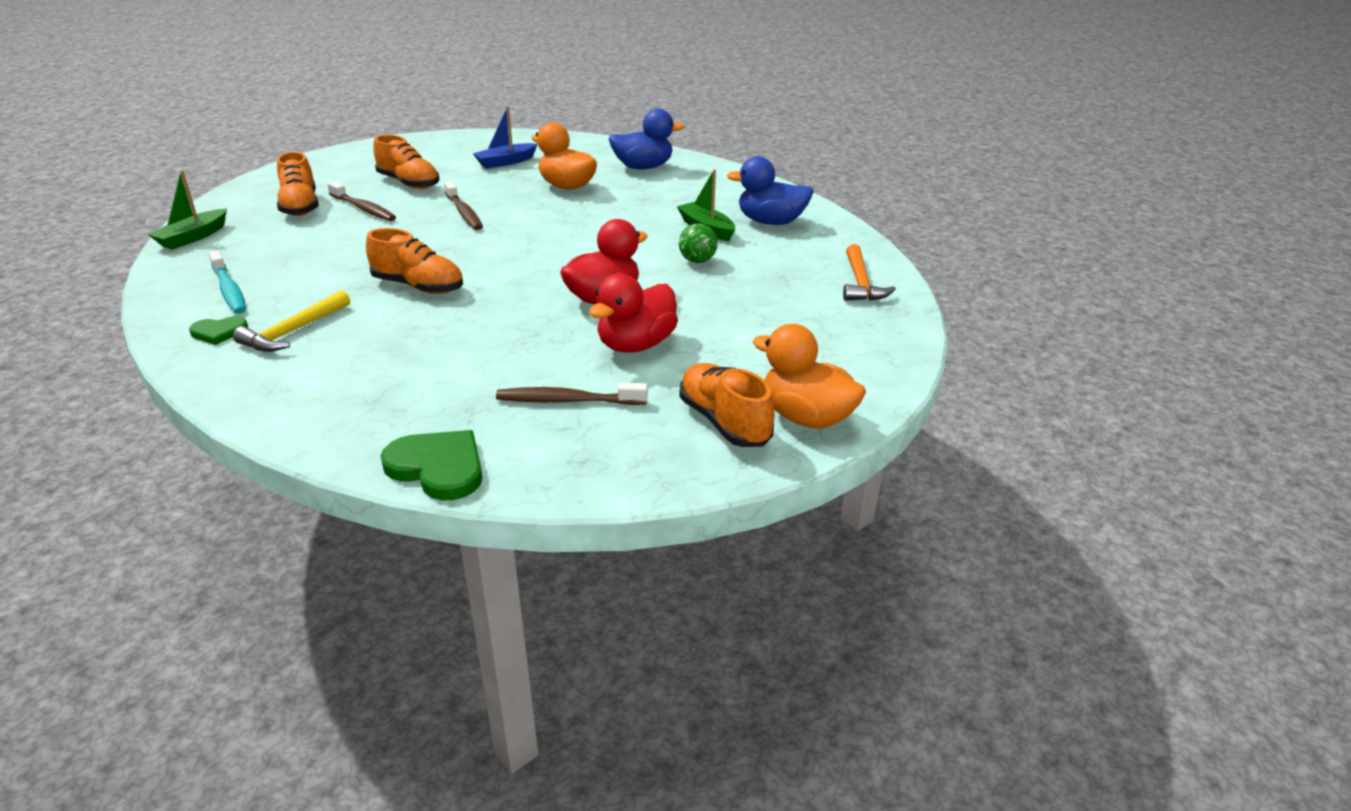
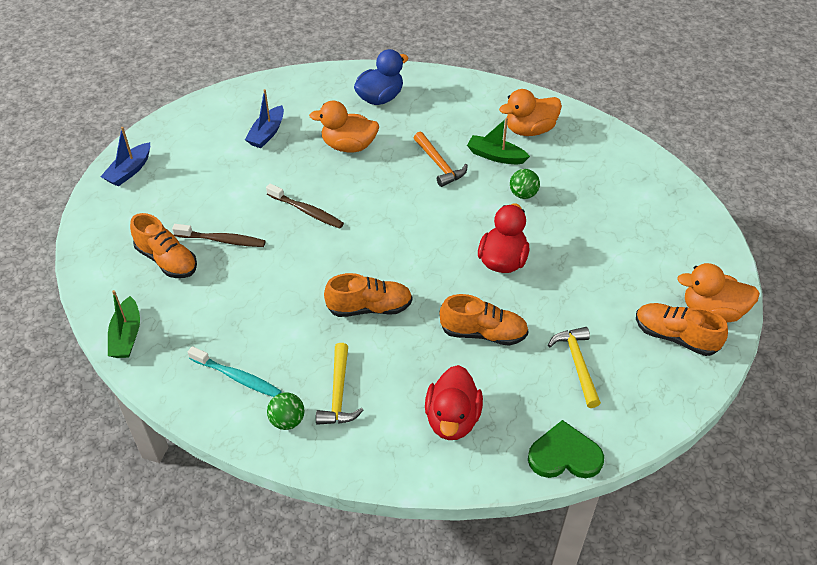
camera: 30 degrees left, 15 degrees up
(219, 332) = (287, 421): green heart -> green ball
(360, 154) = (129, 171): none -> blue boat
(409, 183) = (220, 193): orange shoe -> orange shoe (483, 333)
(567, 400) = (577, 364): brown toothbrush -> yellow hammer
(636, 345) = (566, 296): red duck -> red duck (452, 419)
(770, 222) = (529, 130): blue duck -> orange duck
(860, 283) = (638, 173): orange hammer -> orange hammer (439, 164)

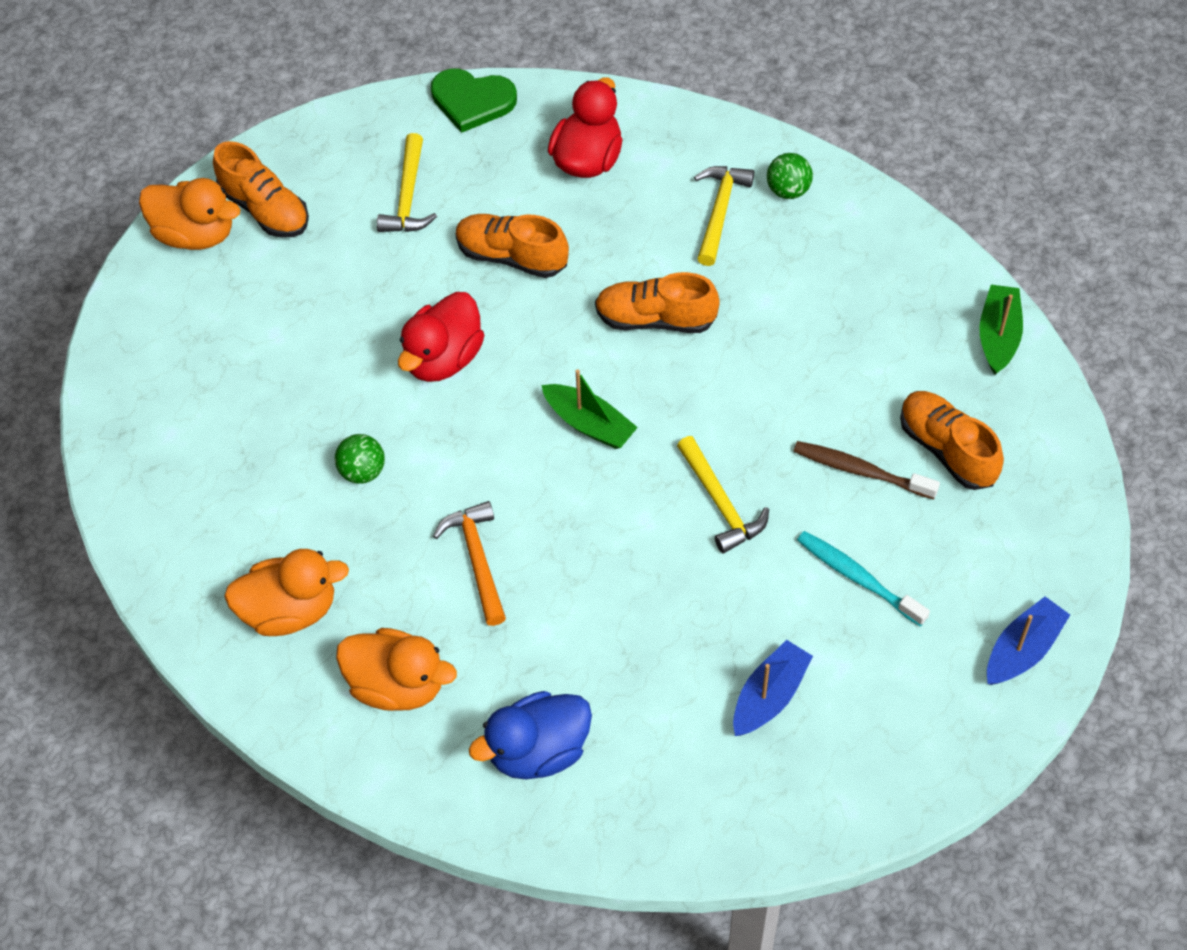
camera: 165 degrees left, 10 degrees up
(237, 377) = (847, 253): turquoise toothbrush -> turquoise toothbrush (857, 577)
(307, 211) = (720, 502): brown toothbrush -> yellow hammer
(349, 146) = (624, 634): orange duck -> orange duck (397, 685)
(495, 156) = (374, 561): green boat -> green boat (589, 424)

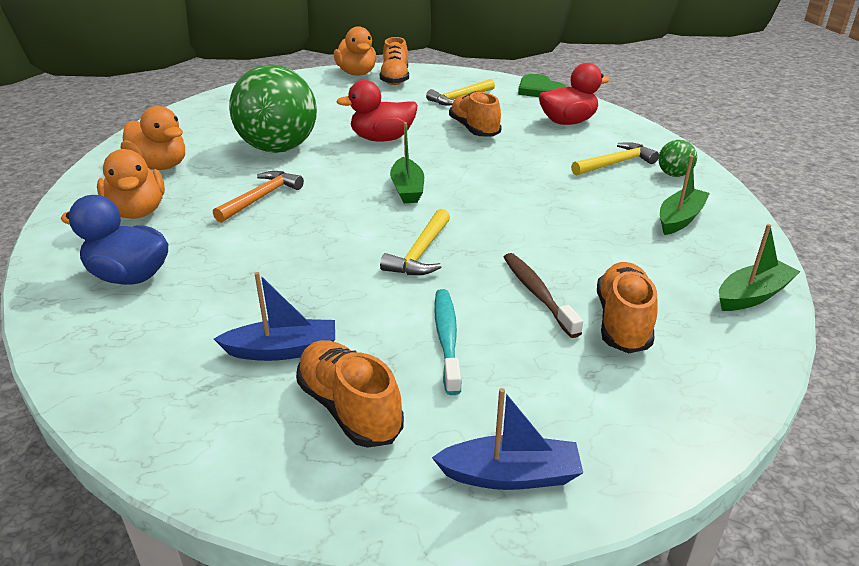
camera: 45 degrees right, 25 degrees down
(362, 471) = (278, 149): green ball -> green ball, size x2.46
(655, 319) = (512, 177): orange shoe -> orange shoe (349, 408)
(860, 267) = (680, 219): none -> green boat

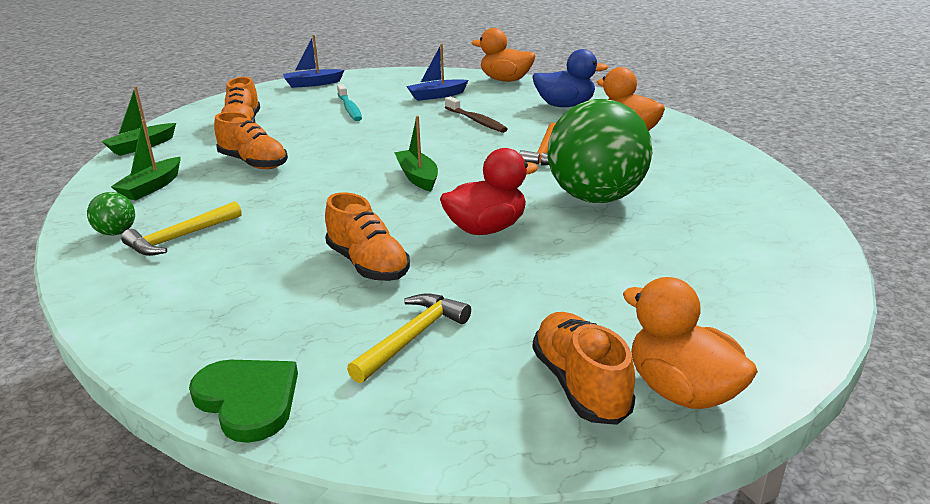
camera: 165 degrees right, 5 degrees down
(160, 166) = (684, 164): orange duck -> orange duck (505, 80)
(349, 408) = (389, 87): orange shoe -> orange shoe (253, 163)
(421, 253) = (381, 138): yellow hammer -> none
(537, 293) = (294, 130): brown toothbrush -> brown toothbrush (476, 121)
(568, 122) = (217, 304): red duck -> none

